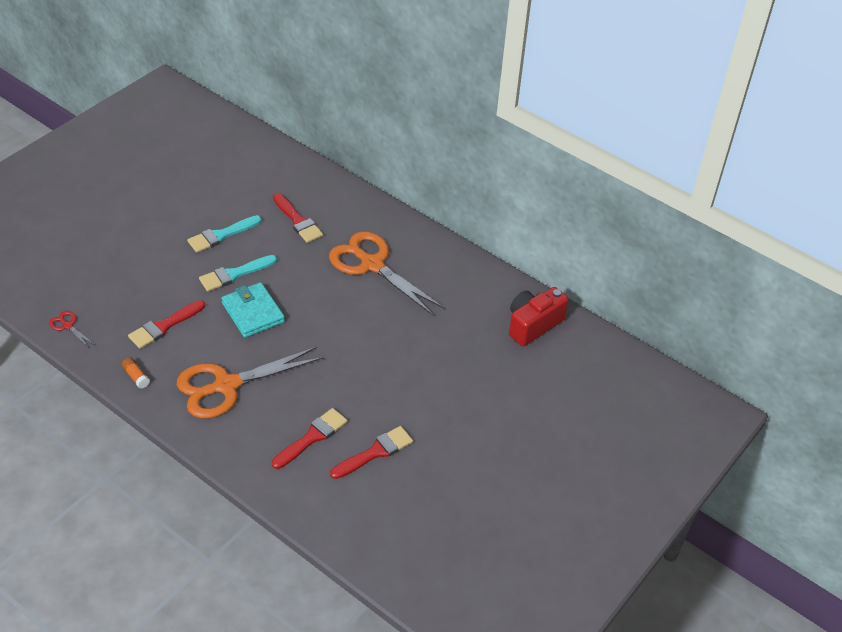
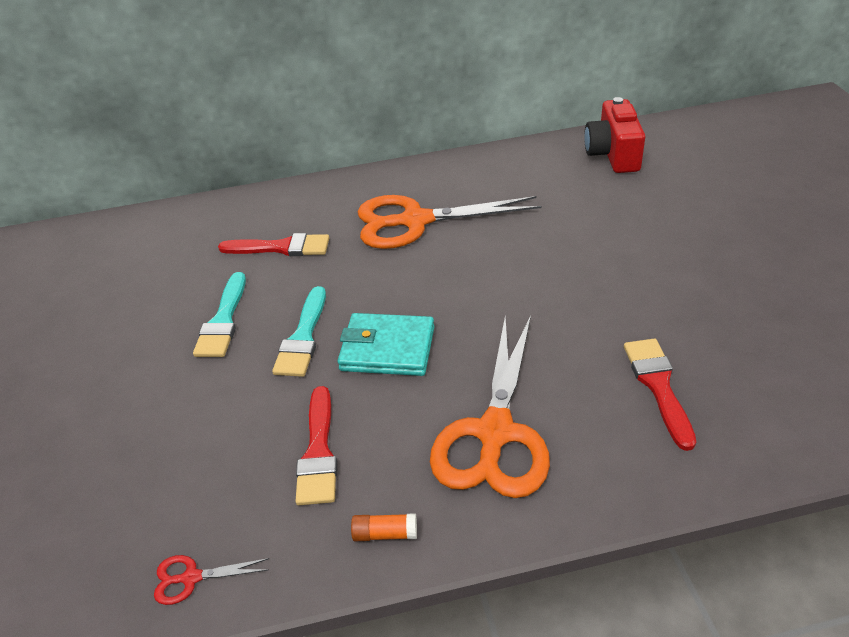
camera: 45 degrees left, 5 degrees down
(375, 452) = (724, 339): red brush -> none

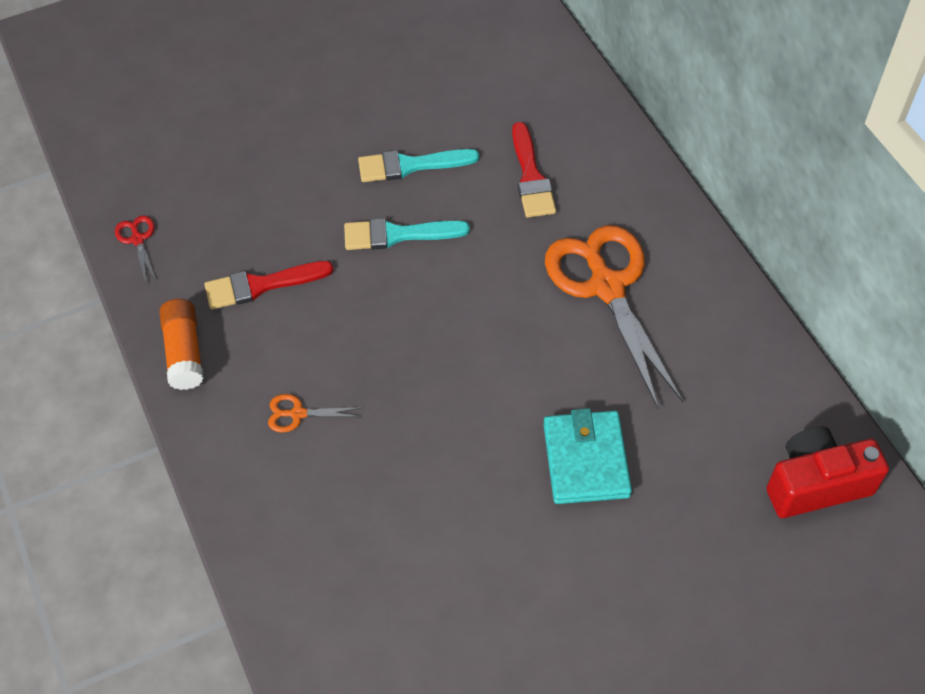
camera: 75 degrees right, 15 degrees up
(385, 534) = (184, 352): orange glue stick -> orange glue stick, size x1.70
(387, 349) = (393, 306): turquoise wallet -> turquoise wallet (586, 460)
(495, 433) = (298, 414): orange scissors -> orange scissors, size x0.41
(658, 386) = (376, 549): red brush -> none

